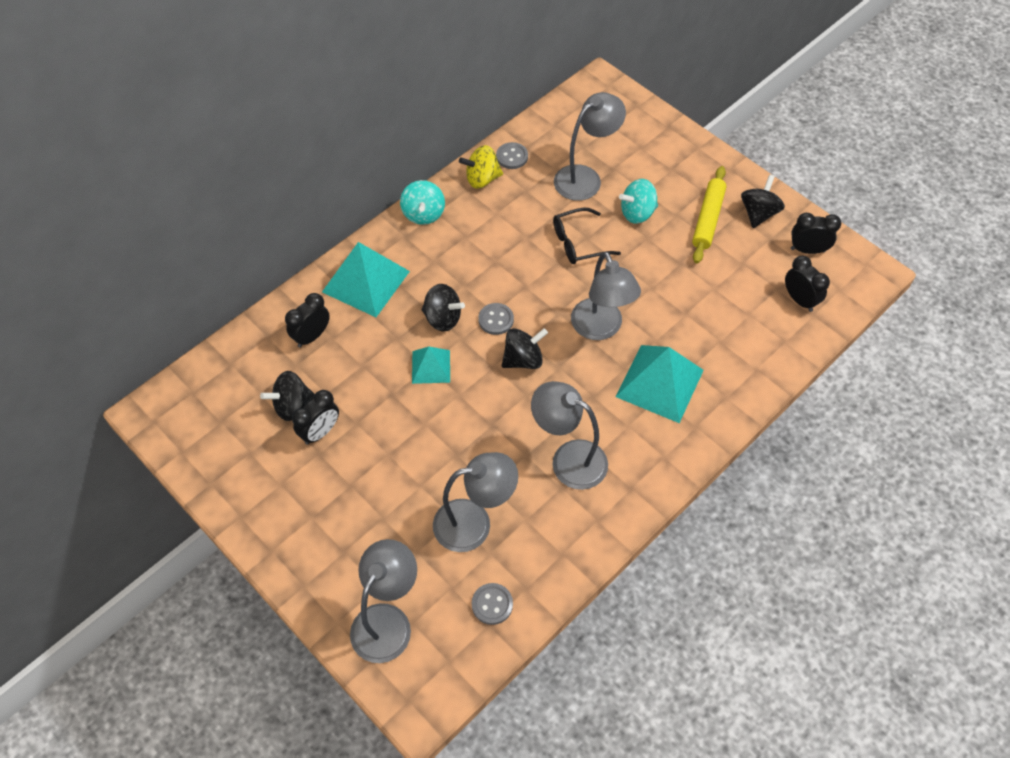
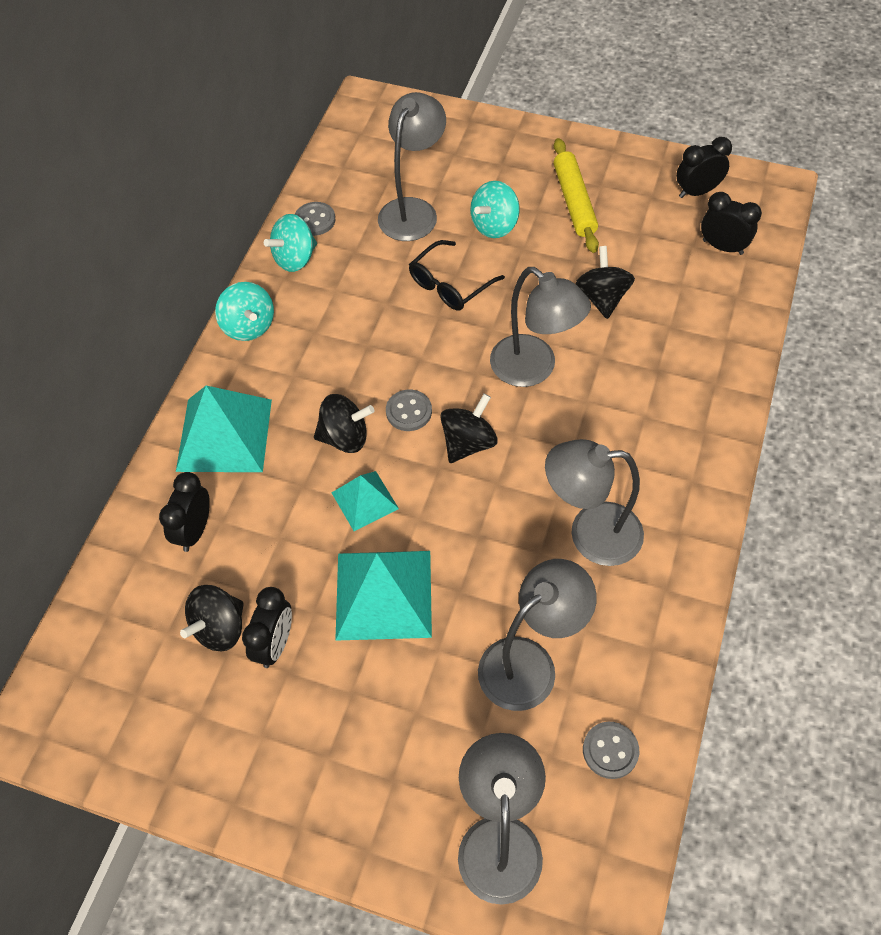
camera: 25 degrees left, 0 degrees up
(482, 179) = (295, 258): yellow spinning top -> turquoise spinning top
(660, 383) = (636, 400): turquoise pyramid -> turquoise pyramid (384, 594)
(758, 213) = (623, 174): black spinning top -> black spinning top (602, 298)

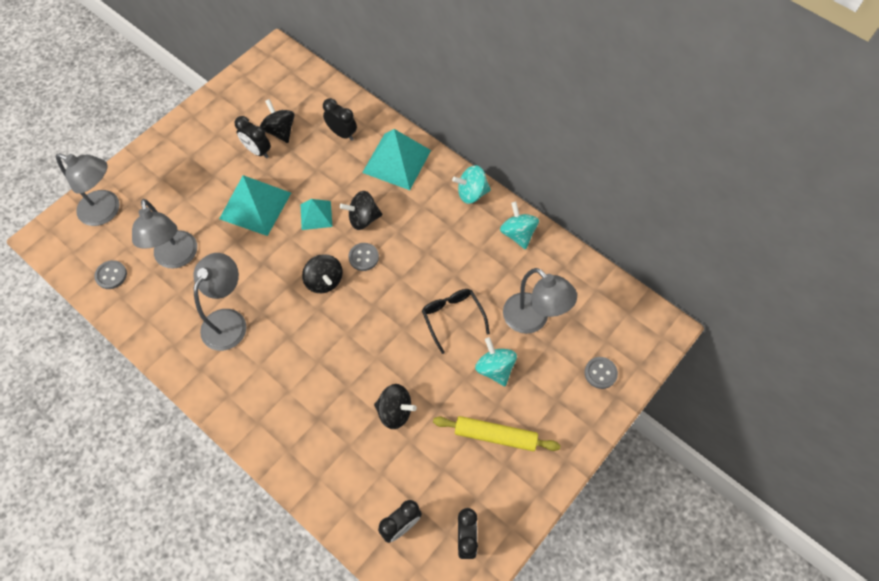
camera: 110 degrees right, 5 degrees up
(315, 220) = (548, 256): grey button -> grey button (600, 373)
(345, 437) = (363, 218): black spinning top -> black spinning top turned 60 degrees clockwise
(533, 369) = (358, 340): grey lamp -> none

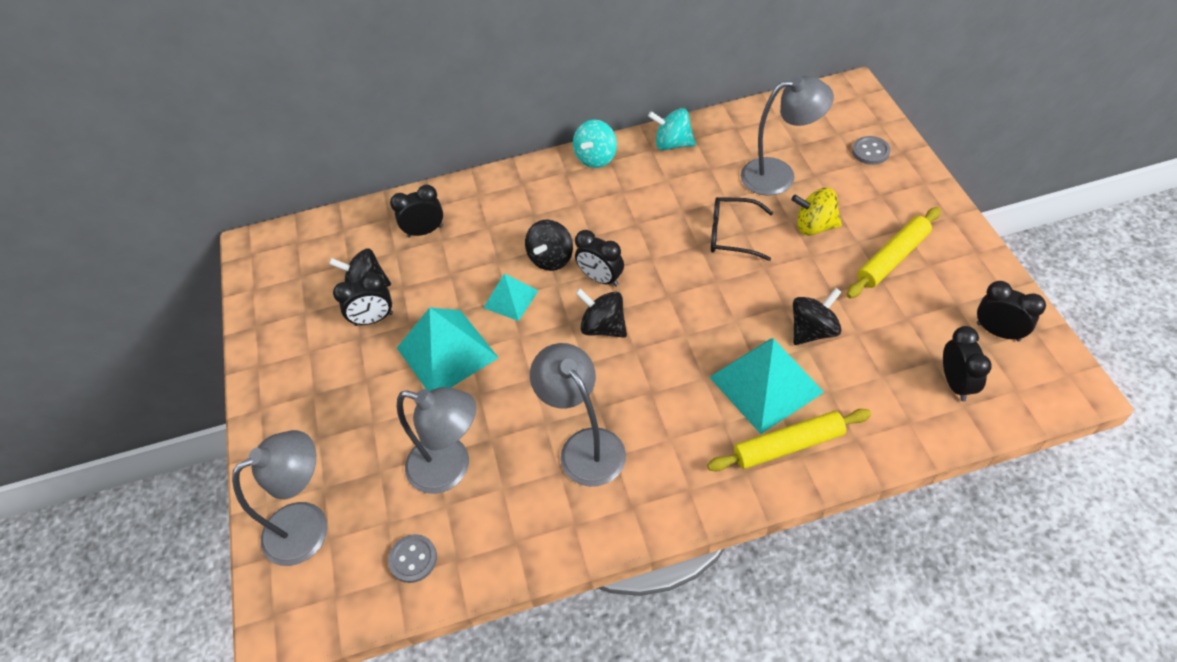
camera: 50 degrees left, 10 degrees down
(291, 439) = (788, 445): none -> yellow rolling pin
(324, 281) = (603, 327): black spinning top -> black spinning top turned 150 degrees counterclockwise
(363, 257) = (601, 278): grey button -> black clock
(397, 161) = (504, 200): turquoise pyramid -> turquoise pyramid (766, 384)
(495, 368) = (814, 226): turquoise spinning top -> yellow spinning top

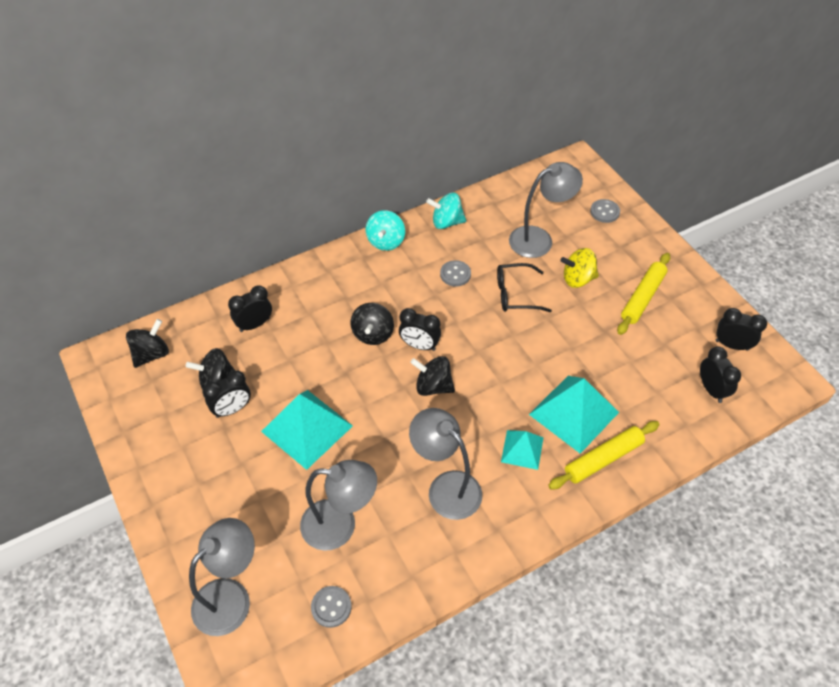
camera: 20 degrees left, 0 degrees up
(510, 299) = (348, 374): turquoise pyramid -> turquoise pyramid (522, 449)
(666, 203) = (455, 274): none -> grey button
(813, 330) = (598, 364): black spinning top -> black spinning top (151, 354)

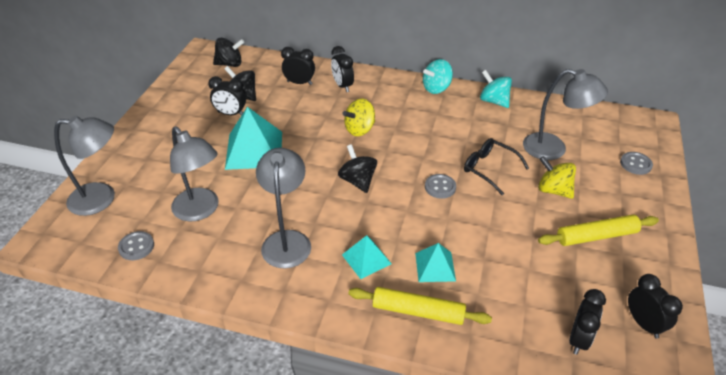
camera: 45 degrees right, 10 degrees down
(373, 334) = (359, 129): black spinning top -> yellow spinning top
(419, 345) = (380, 154): black clock -> black clock (342, 86)
(455, 274) = (460, 132): grey button -> grey button (440, 187)
(574, 413) = (435, 267): turquoise pyramid -> turquoise pyramid, size x0.56

